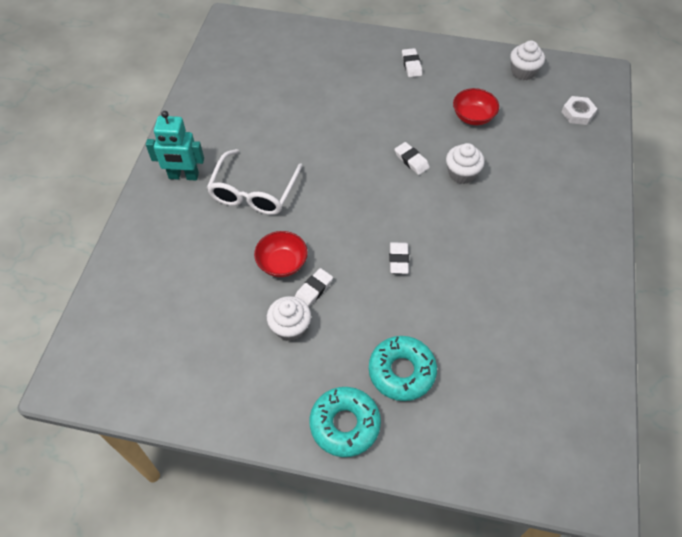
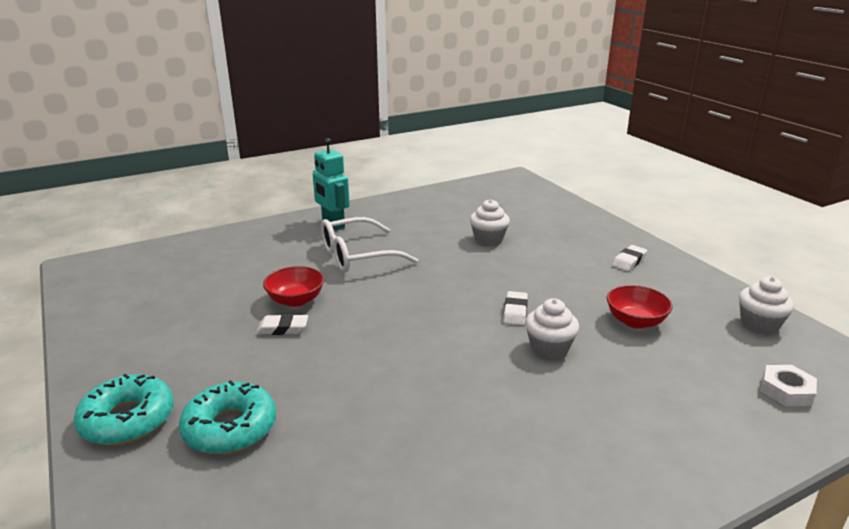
camera: 50 degrees right, 30 degrees down
(290, 327) = (225, 335): white cupcake -> white cupcake (488, 239)
(398, 259) = (379, 359): white eraser -> none

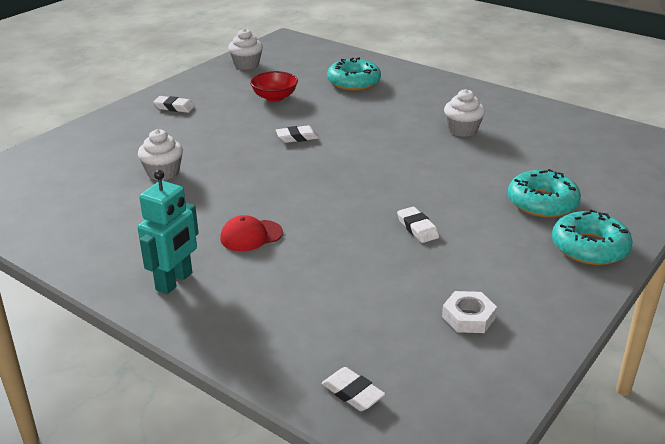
camera: 115 degrees left, 5 degrees up
(161, 254) = (352, 393): none -> white eraser
(295, 300) = (368, 239): red bowl -> none
(357, 256) = (251, 236): white glasses -> red cap
(549, 348) = (336, 119): white cupcake -> white cupcake (462, 130)
(672, 396) = (353, 82): none -> turquoise donut
(786, 390) = (318, 58): white nut -> white nut (468, 317)

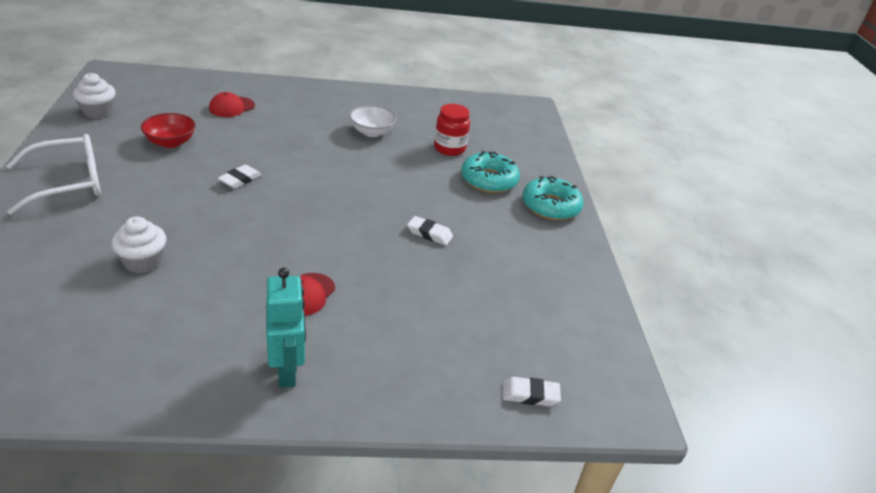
camera: 45 degrees left, 5 degrees up
(174, 107) = (69, 183): white eraser -> white glasses
(353, 82) = (231, 107): turquoise donut -> red cap
(462, 130) = (372, 132): white cupcake -> white bowl
(468, 317) = (537, 294): white nut -> none
(530, 164) = (449, 148): none -> red jar

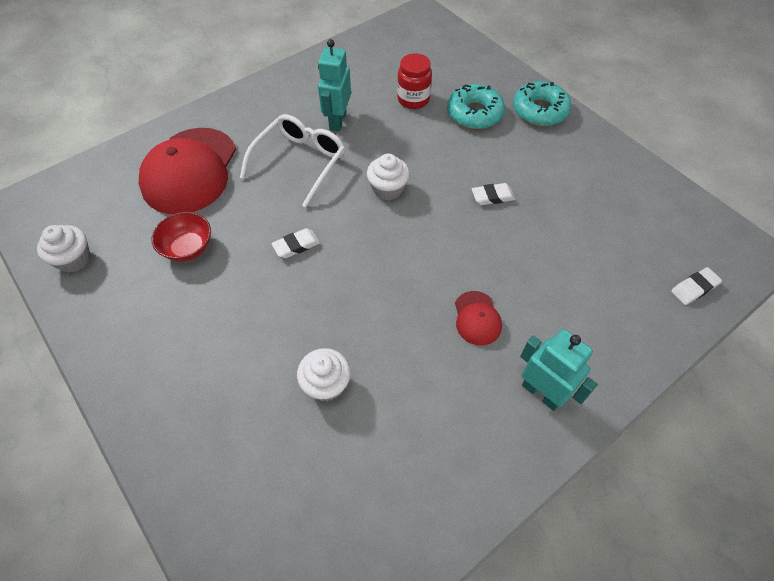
camera: 30 degrees left, 20 degrees up
(69, 183) = (157, 356): white glasses -> white glasses (300, 162)
(231, 107) = (190, 171): red cap -> red cap, size x2.21
(240, 179) = (296, 245): white eraser -> white eraser turned 60 degrees clockwise
(352, 186) = (388, 189): none -> white cupcake
(372, 132) = (337, 121): white bowl -> turquoise robot

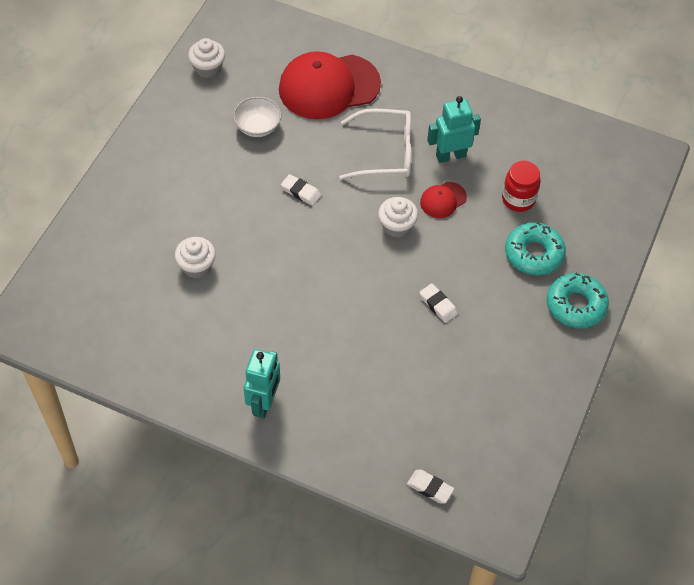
camera: 60 degrees right, 0 degrees up
(188, 247) = (257, 127): red bowl -> white bowl
(477, 318) = (305, 338): red cap -> red cap (443, 200)

